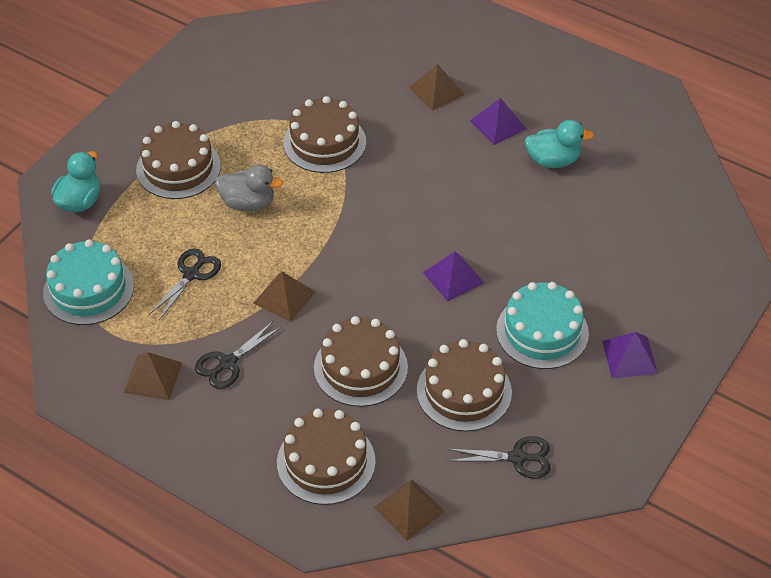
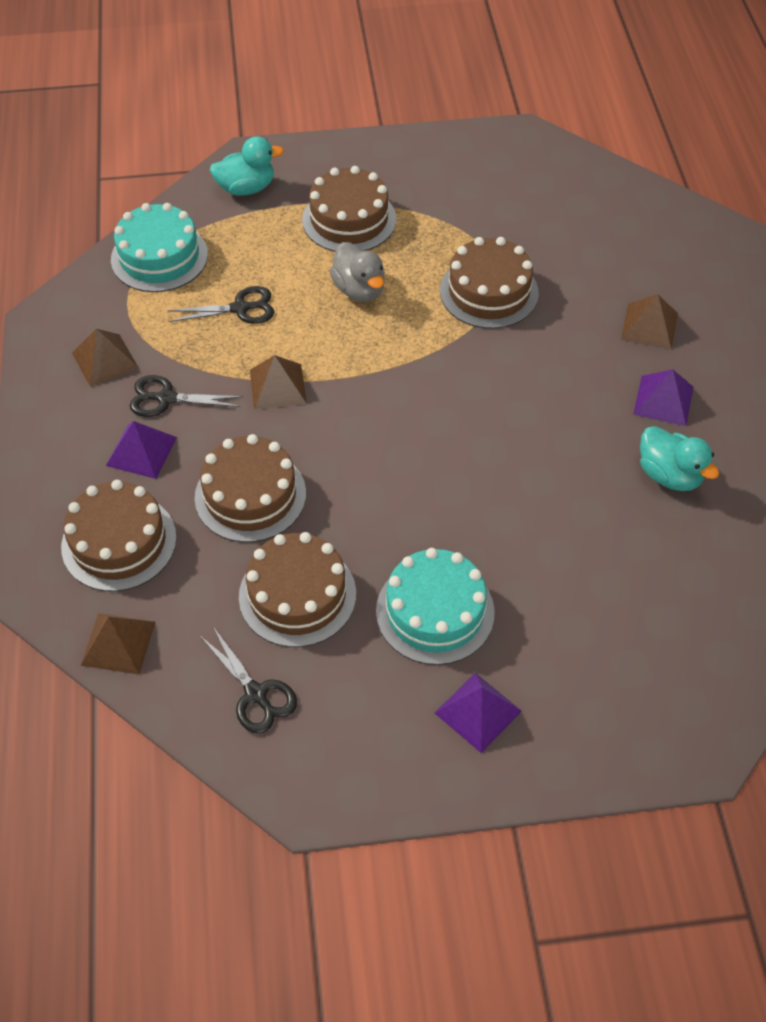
camera: 50 degrees right, 5 degrees up
(453, 277) = (429, 494): purple pyramid -> purple pyramid (141, 451)

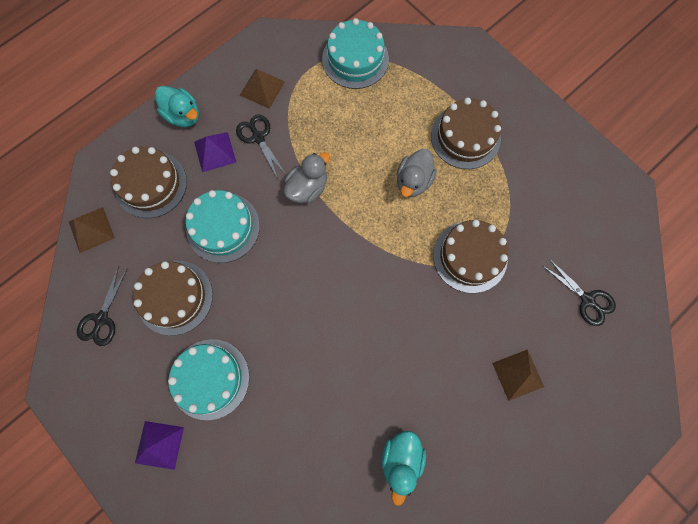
camera: 55 degrees right, 20 degrees up
(240, 308) = (349, 128): black scissors -> black scissors (587, 300)
(246, 188) = (444, 64): turquoise duck -> turquoise duck (183, 115)
(250, 495) = (223, 227): brown cake -> turquoise cake
(278, 386) = (307, 188): brown pyramid -> grey duck
(663, 400) = (460, 420): purple pyramid -> none

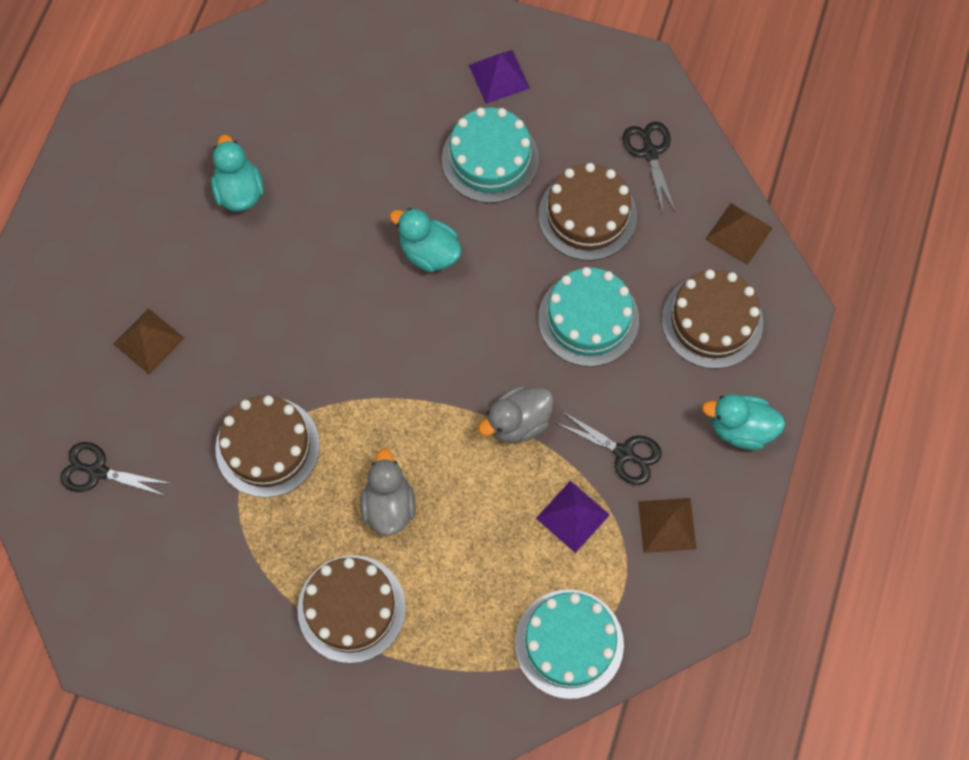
camera: 150 degrees right, 5 degrees down
(215, 152) = (665, 404): purple pyramid -> purple pyramid (572, 516)
(294, 331) = (429, 252): none -> turquoise duck
(307, 188) = (518, 422): grey duck -> grey duck turned 45 degrees clockwise

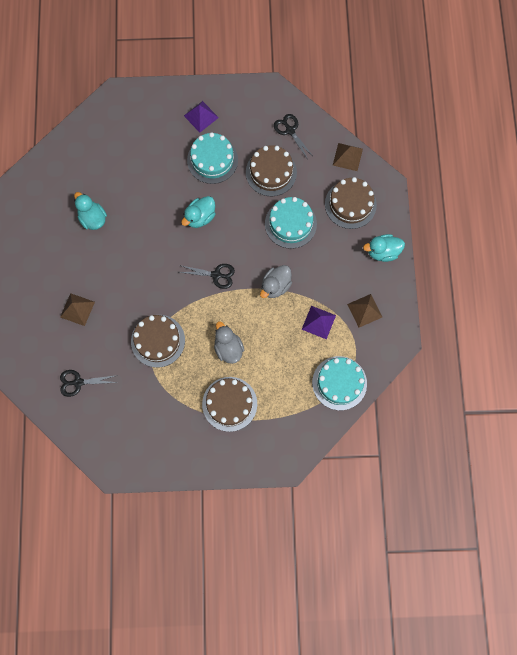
camera: 20 degrees left, 5 degrees up
(429, 252) = (200, 217): turquoise duck -> turquoise duck turned 60 degrees counterclockwise
(624, 453) = (332, 283): black scissors -> black scissors (216, 275)

